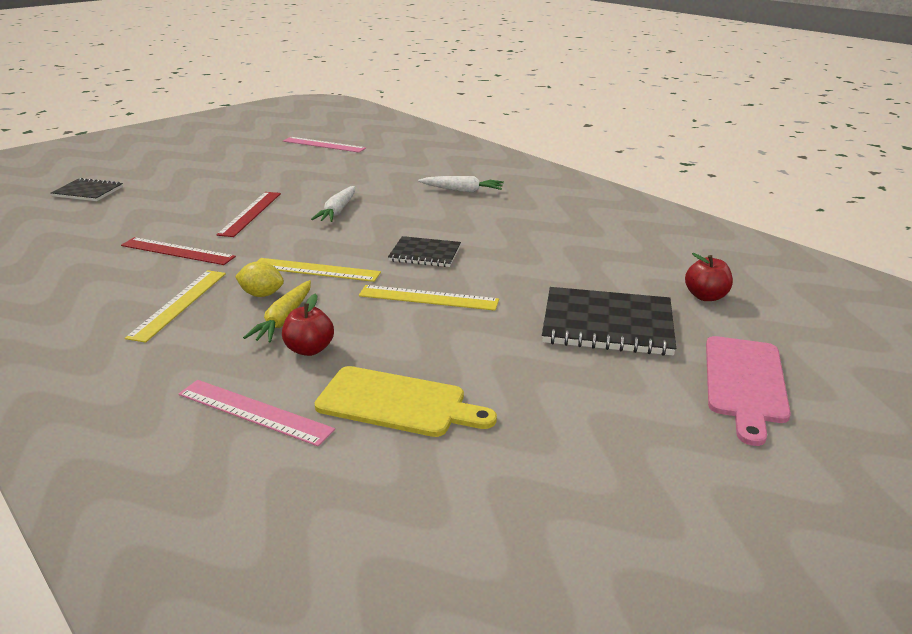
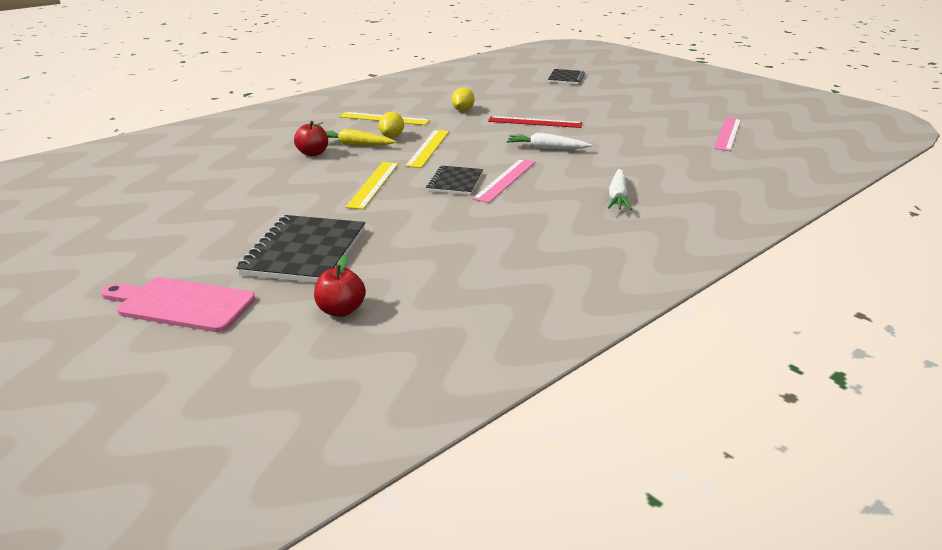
camera: 90 degrees right, 0 degrees up
(177, 251) = (463, 110): red ruler -> yellow lemon
(254, 411) = (252, 146): pink ruler -> pink ruler (505, 180)
(397, 403) = (238, 178): yellow cutting board -> none

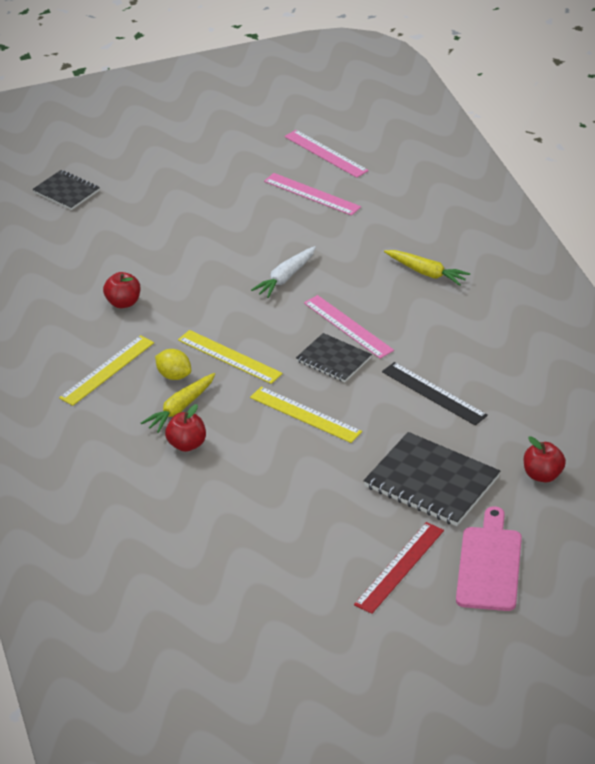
camera: 65 degrees left, 10 degrees up
(181, 304) = (489, 565): pink cutting board -> pink cutting board turned 150 degrees clockwise
(440, 230) = (433, 393): none -> black ruler
(463, 110) = (123, 303): yellow lemon -> red apple
(535, 122) = (204, 262): red ruler -> red ruler (399, 567)
(618, 197) = (426, 273): white carrot -> yellow carrot
(666, 138) = (312, 194): none -> pink ruler

